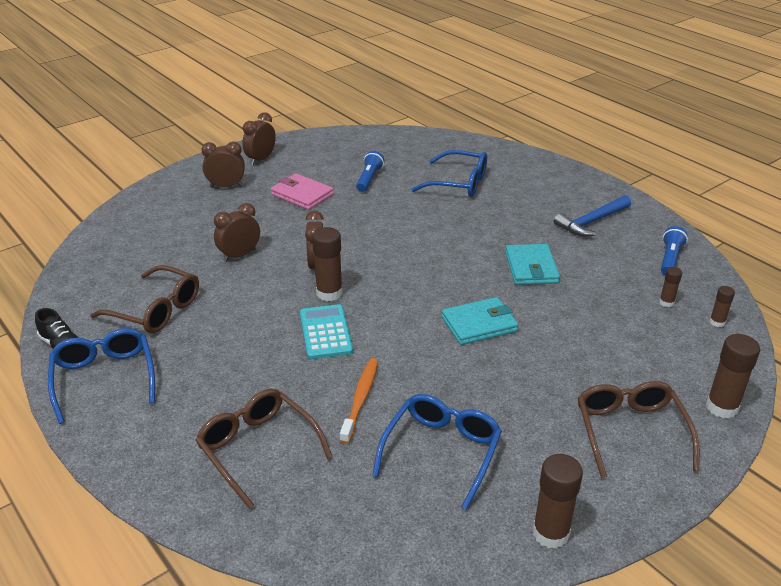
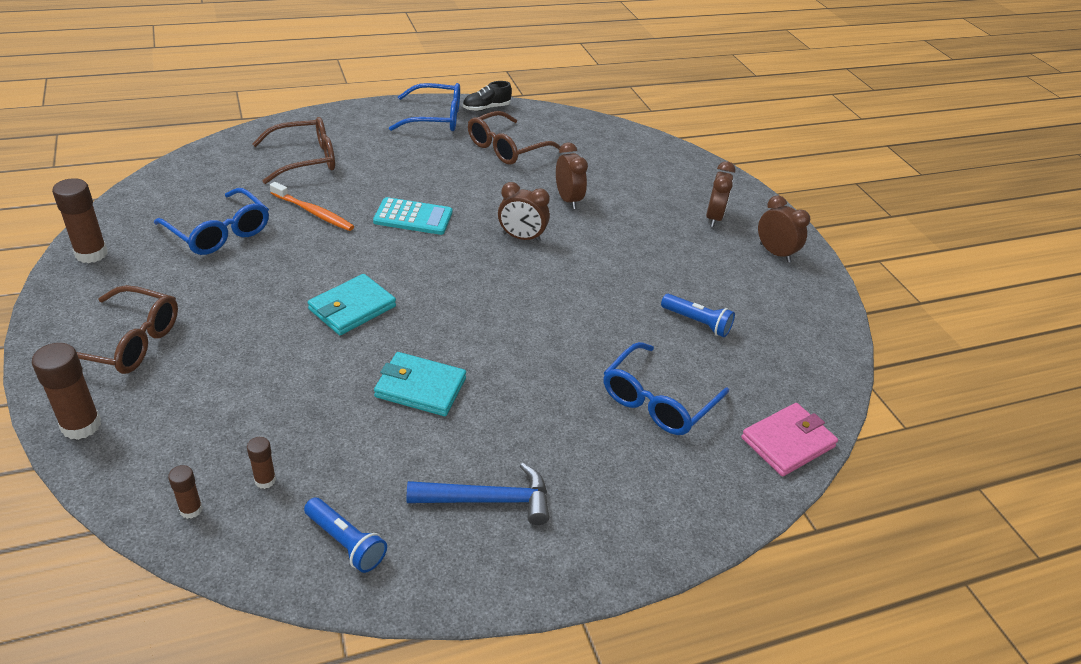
camera: 105 degrees right, 5 degrees up
(302, 195) = (675, 262): pink wallet -> pink wallet (787, 442)
(329, 293) = (471, 233): brown glue stick -> none
(479, 324) = (352, 308): turquoise wallet -> turquoise wallet turned 45 degrees clockwise
(591, 222) = (488, 500): blue hammer -> blue hammer turned 105 degrees clockwise

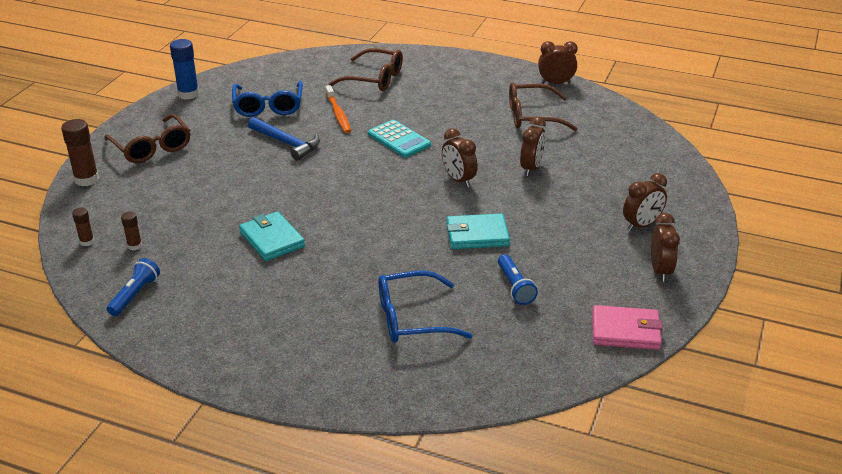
camera: 45 degrees right, 5 degrees down
(91, 254) = (188, 94): brown glue stick -> blue glue stick
(346, 542) = (135, 295): blue flashlight -> blue flashlight turned 150 degrees counterclockwise
(352, 308) = (290, 179): turquoise wallet -> turquoise wallet (477, 235)
(435, 118) = (504, 79): blue glasses -> none
(486, 108) = (556, 83): black shoe -> brown clock
(488, 500) = (231, 315): blue hammer -> blue hammer (286, 143)
(787, 442) = (470, 389): pink wallet -> pink wallet (625, 331)

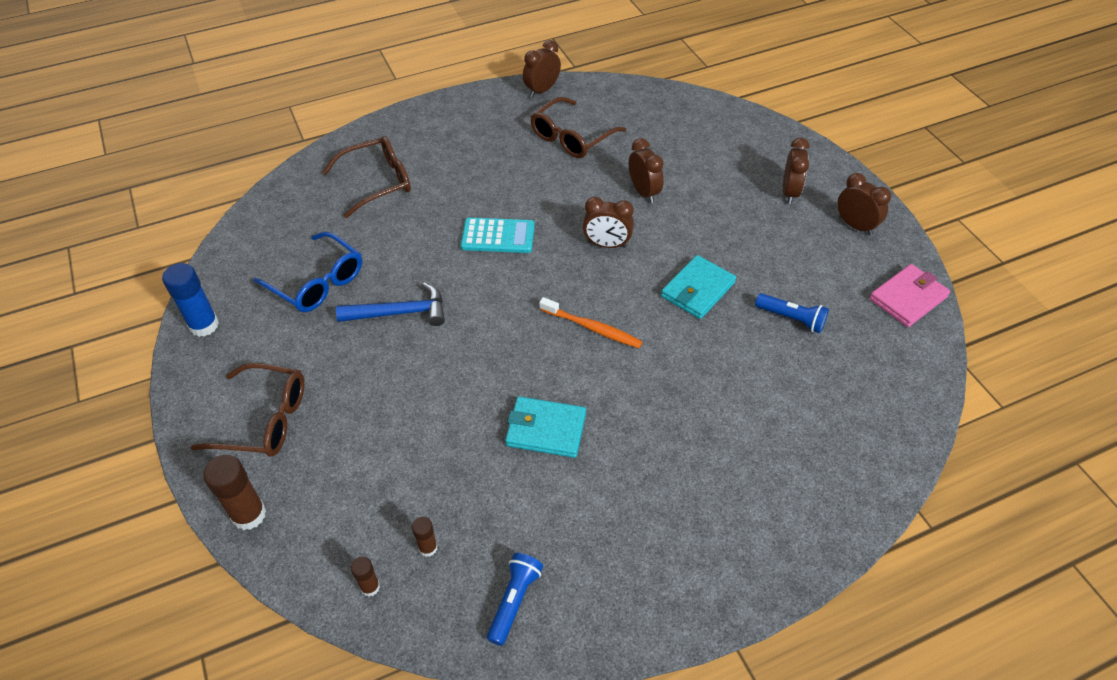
camera: 45 degrees left, 15 degrees up
(135, 295) = (514, 601): blue flashlight -> blue flashlight turned 45 degrees clockwise
(338, 114) = (401, 245): orange toothbrush -> orange toothbrush (592, 328)
(412, 318) = (768, 412): blue glasses -> none

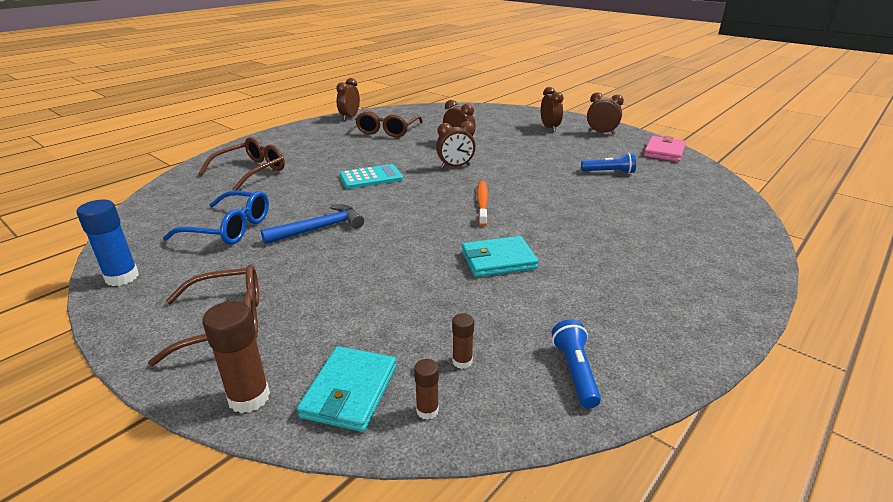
camera: 25 degrees left, 20 degrees down
(592, 328) = (482, 203): orange toothbrush -> orange toothbrush turned 90 degrees counterclockwise
(698, 290) = (537, 173): turquoise wallet -> turquoise wallet (350, 391)

